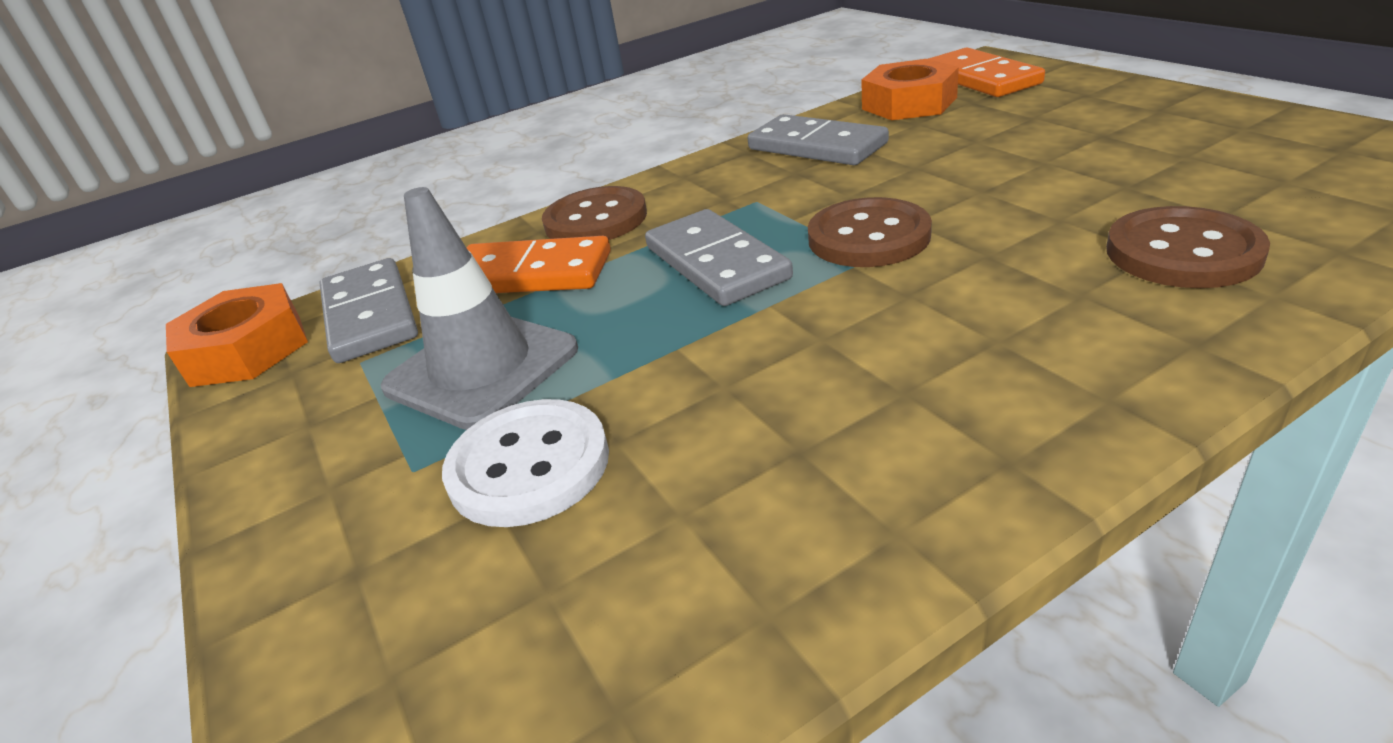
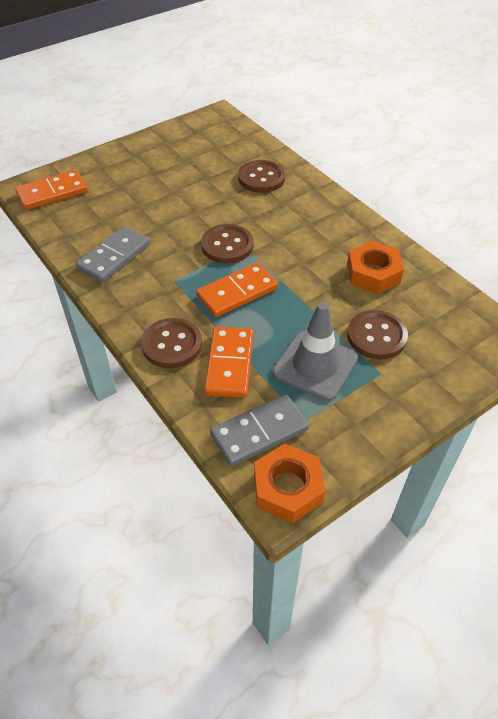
camera: 100 degrees left, 15 degrees up
(529, 466) = (376, 336): white button -> brown button
(716, 263) = (237, 292): grey domino -> orange domino
(909, 103) = (72, 220): orange nut -> orange nut (373, 273)

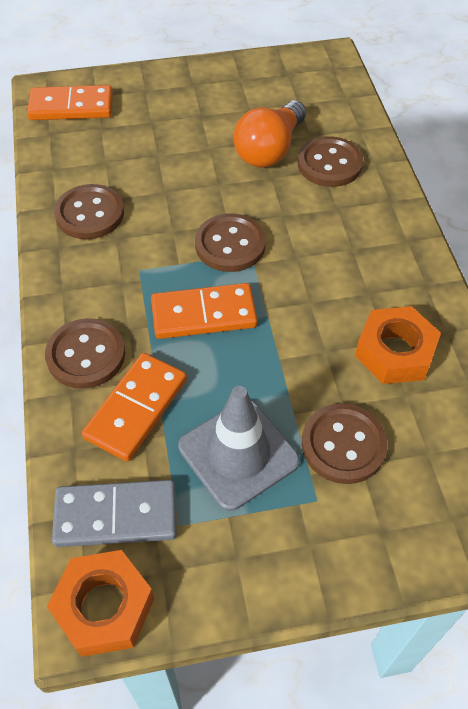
camera: 25 degrees right, 5 degrees up
(114, 257) = (90, 214): grey domino -> brown button
(216, 181) = (269, 150): none -> orange light bulb

